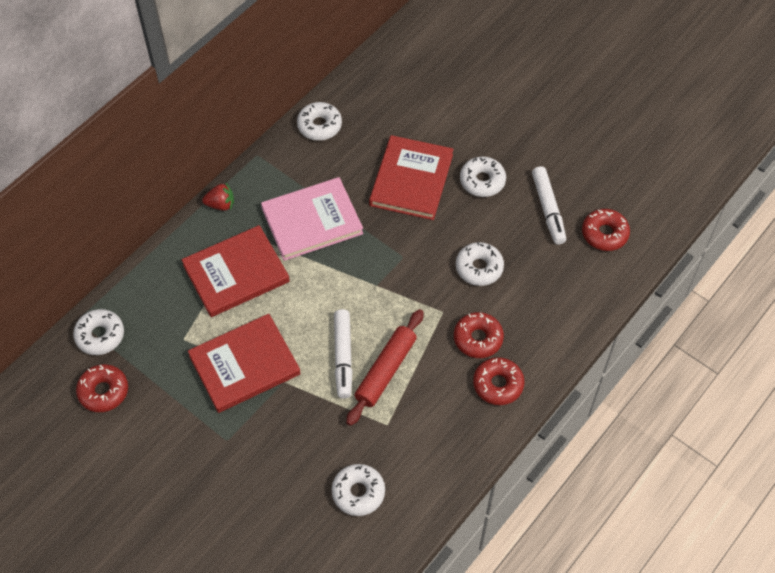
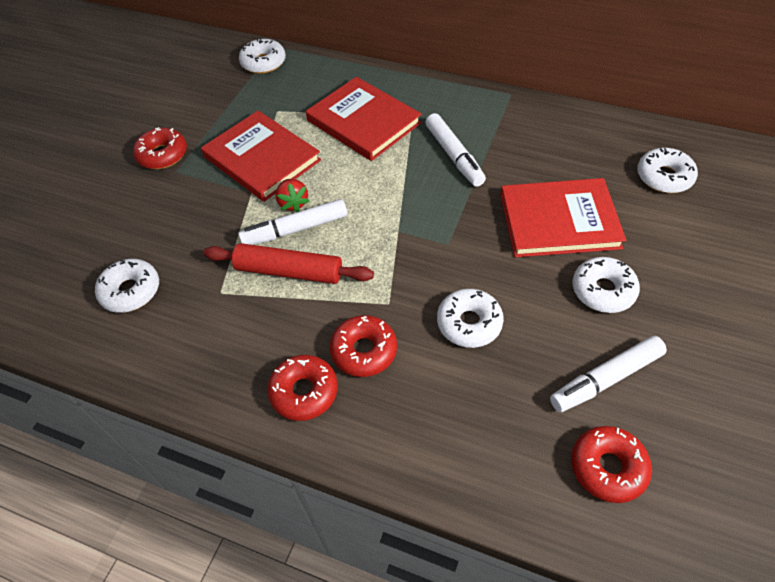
camera: 75 degrees right, 5 degrees down
(103, 391) = (208, 82): red donut -> red donut (162, 155)
(221, 204) = (437, 88): red strawberry -> red strawberry (293, 203)
(312, 221) = (454, 156): pink book -> white marker
(319, 126) = (579, 126): white donut -> white donut (664, 177)

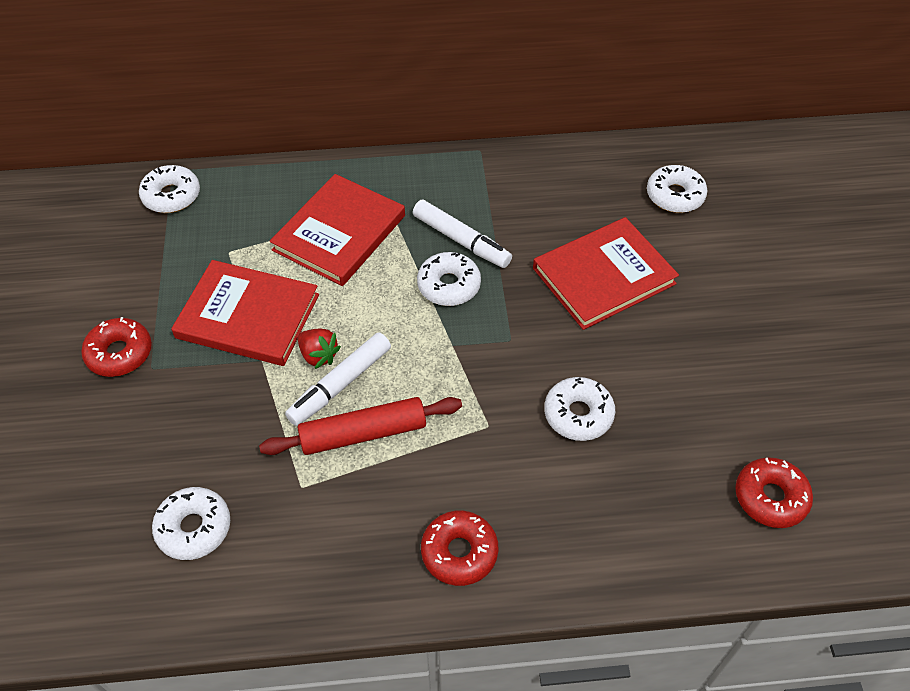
camera: 30 degrees left, 0 degrees up
(363, 122) = (339, 233): red book -> red book turned 75 degrees counterclockwise
(364, 351) = (493, 485): red donut -> none
(603, 290) = (680, 332): white donut -> white donut (449, 285)
(606, 379) = (727, 417): white marker -> none

